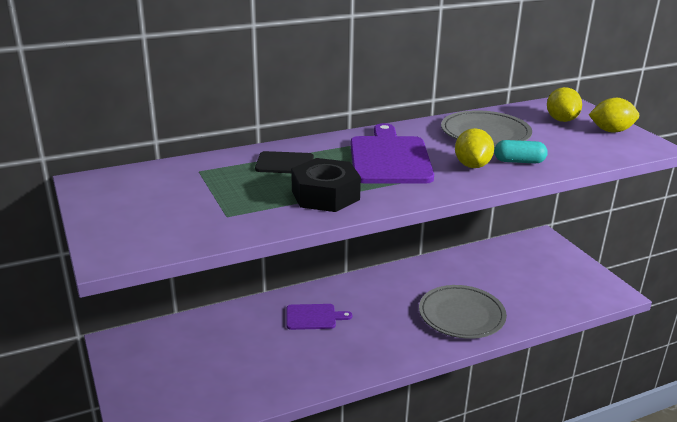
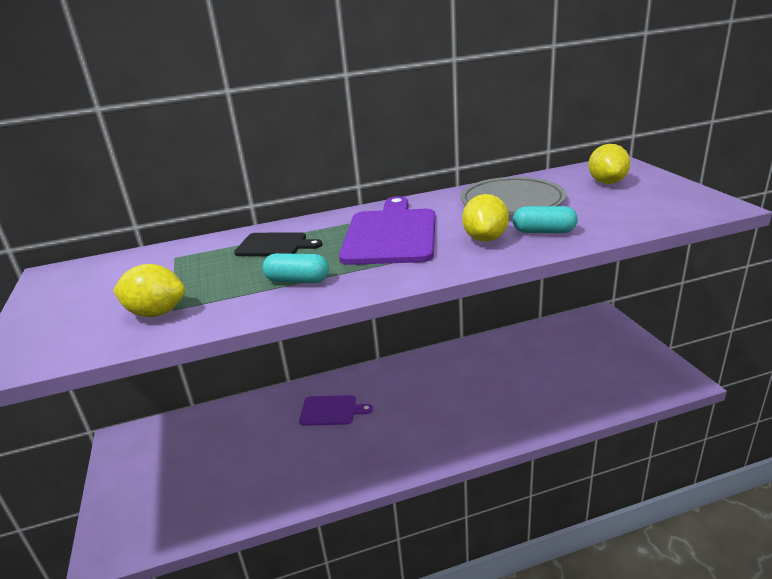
camera: 10 degrees right, 0 degrees up
(325, 195) = (297, 280): black nut -> turquoise capsule
(461, 315) = (495, 408): grey plate -> none
(611, 131) = (666, 191): yellow lemon -> yellow lemon (156, 313)

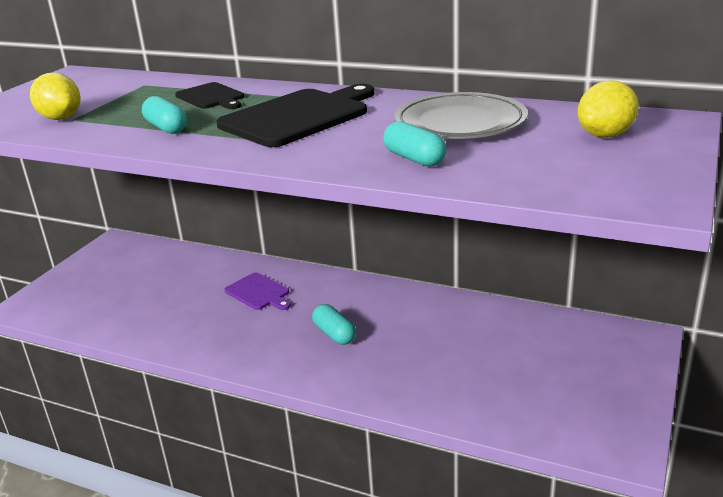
camera: 40 degrees right, 0 degrees up
(391, 234) = (298, 116): purple cutting board -> black cutting board
(434, 408) = (334, 334): none -> turquoise capsule
(485, 239) = (353, 146): yellow lemon -> none

